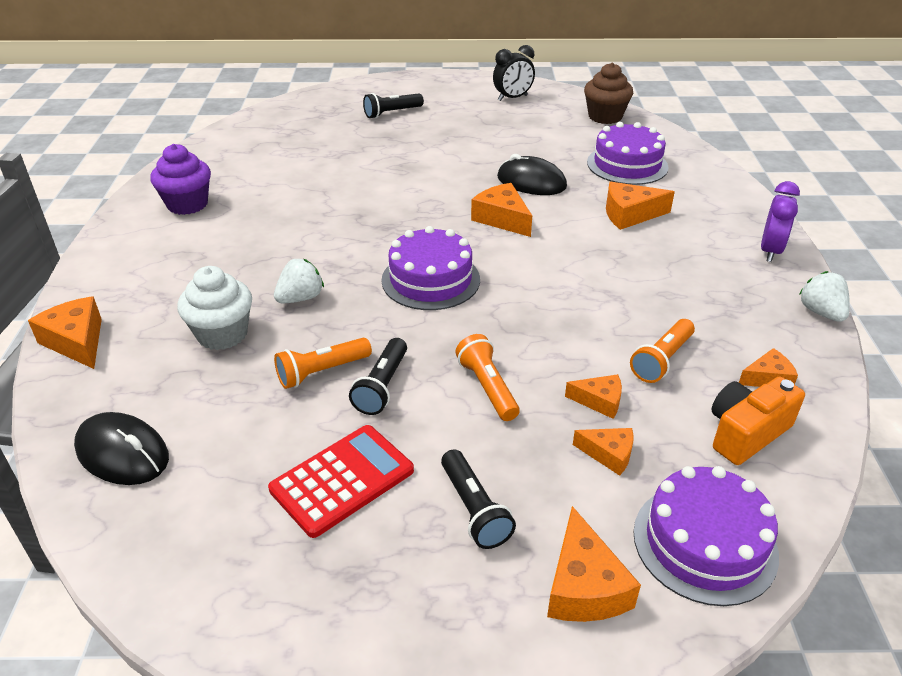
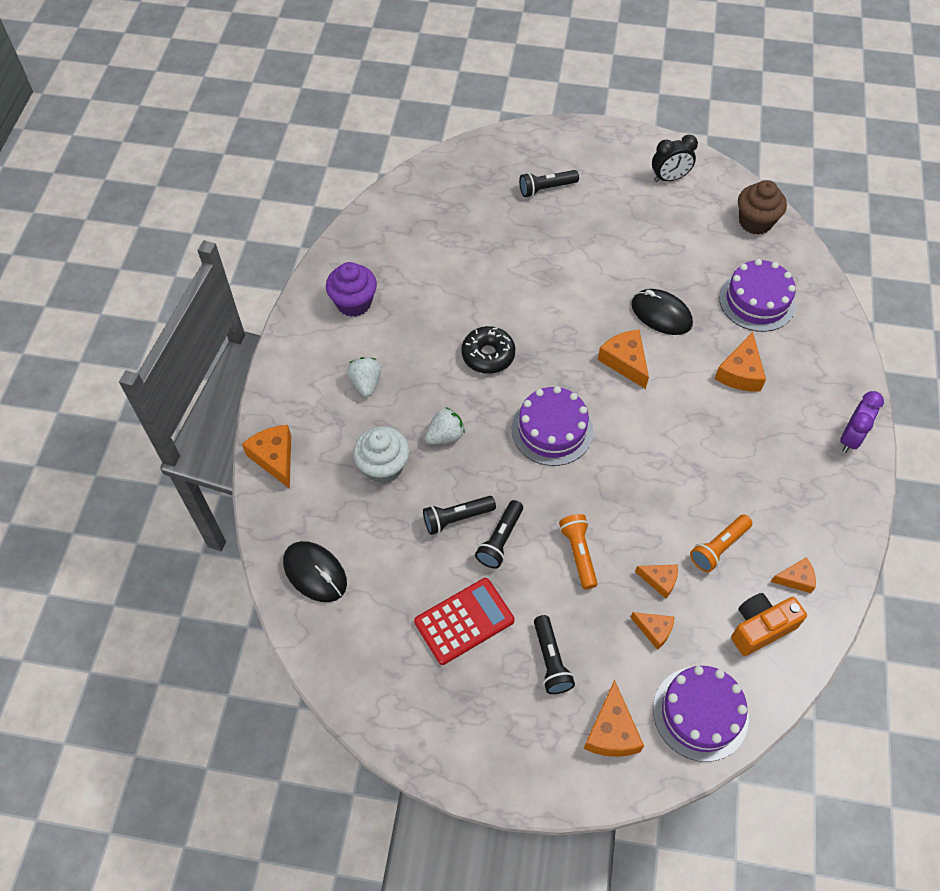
camera: 10 degrees right, 20 degrees up
(321, 372) = (456, 518): orange flashlight -> black flashlight
(346, 228) = (488, 355): none -> black donut
(630, 214) = (740, 372): orange cheese -> orange cheese turned 75 degrees counterclockwise
(821, 312) = (866, 517): white strawberry -> white strawberry (366, 383)

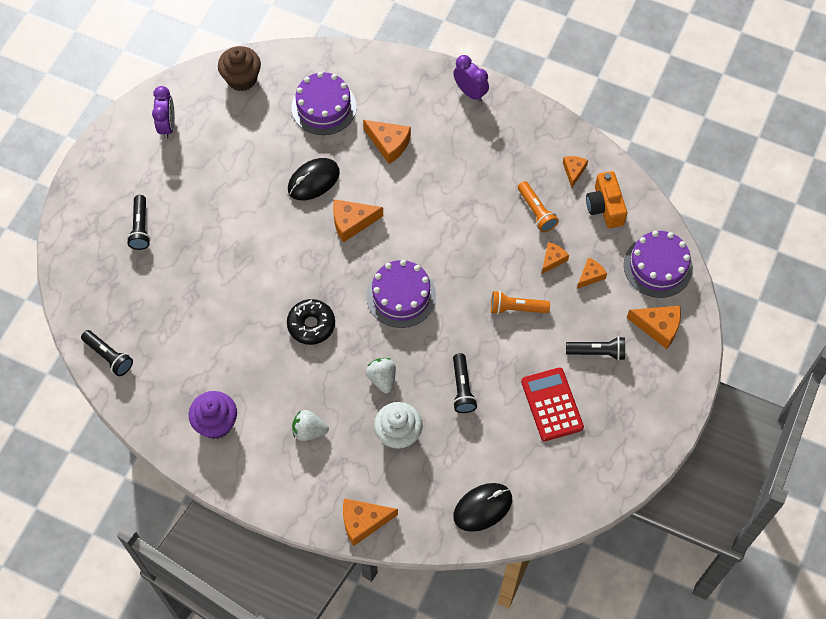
camera: 75 degrees left, 5 degrees up
(500, 540) = (490, 361): black flashlight -> black flashlight (109, 356)
(669, 178) = (167, 126): black clock -> purple clock

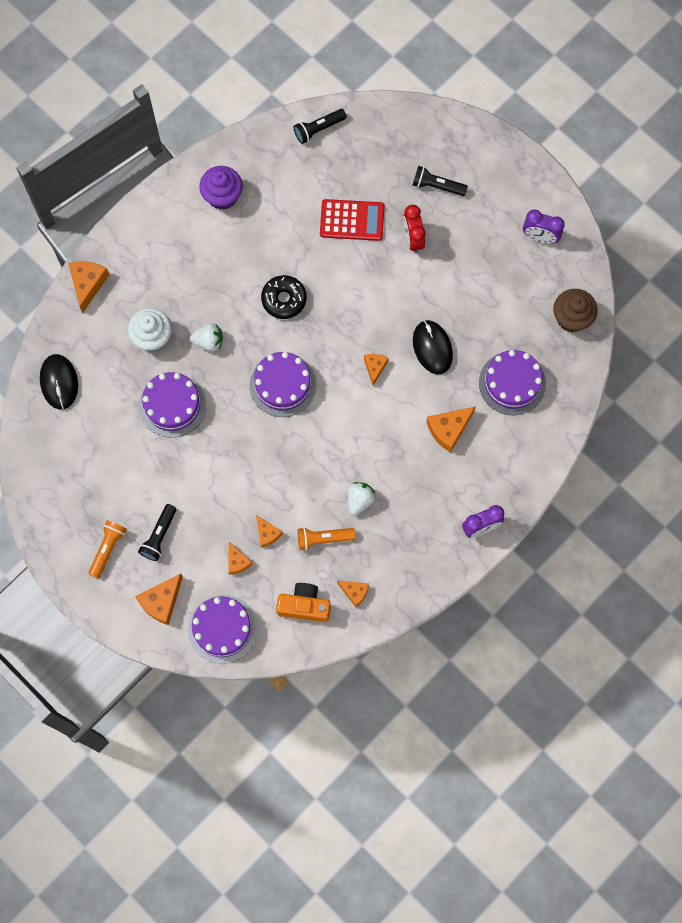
camera: 110 degrees right, 10 degrees up
(206, 231) = (413, 239): none -> red clock
(309, 431) = (185, 267): white strawberry -> white strawberry (359, 500)
(352, 222) = (375, 367): orange cheese -> orange cheese, size x0.63
(462, 388) = (172, 405): black flashlight -> purple cake
(516, 308) = (231, 481): orange flashlight -> orange flashlight (108, 549)
(551, 404) = (126, 475): red calculator -> red calculator (352, 220)

